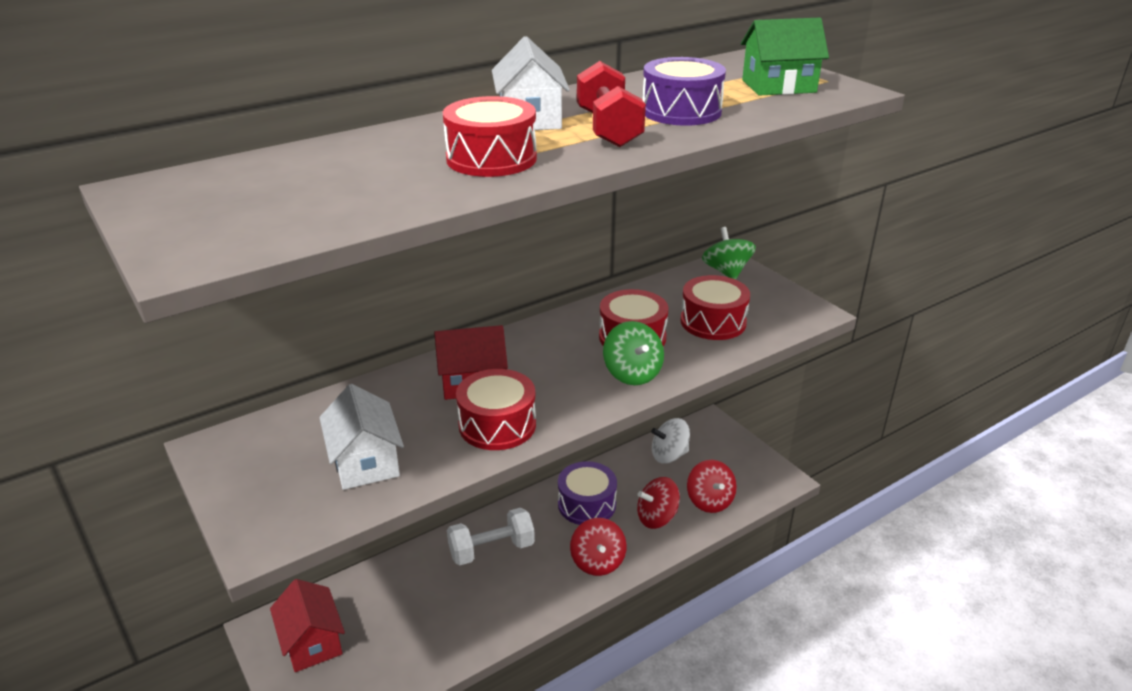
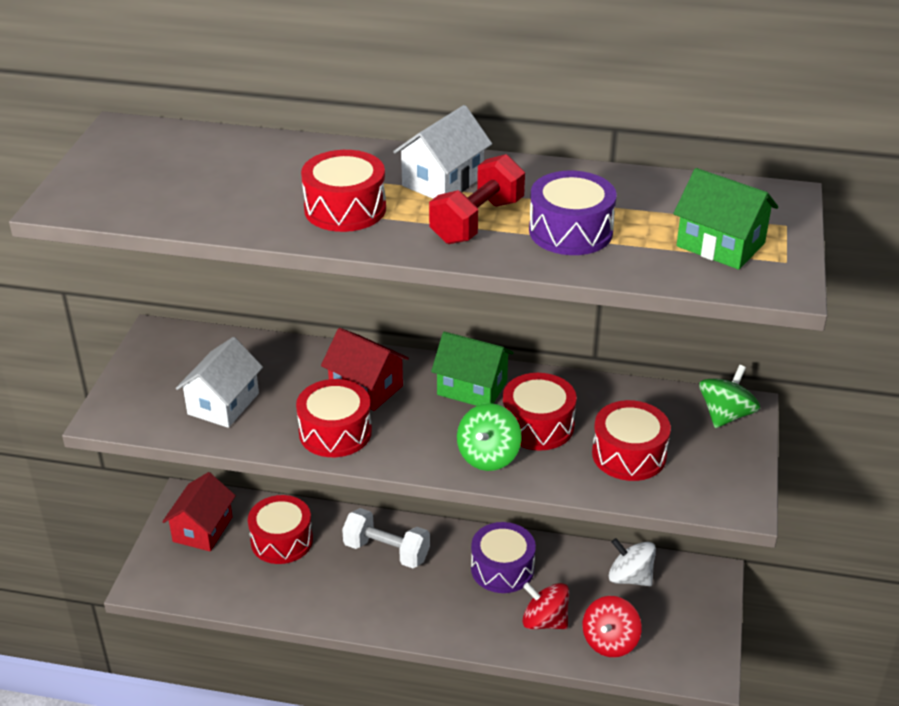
camera: 45 degrees right, 5 degrees up
(396, 601) = (281, 540): none -> red drum
(551, 340) = (472, 388): none -> green house
(597, 562) = (451, 619): red spinning top -> none

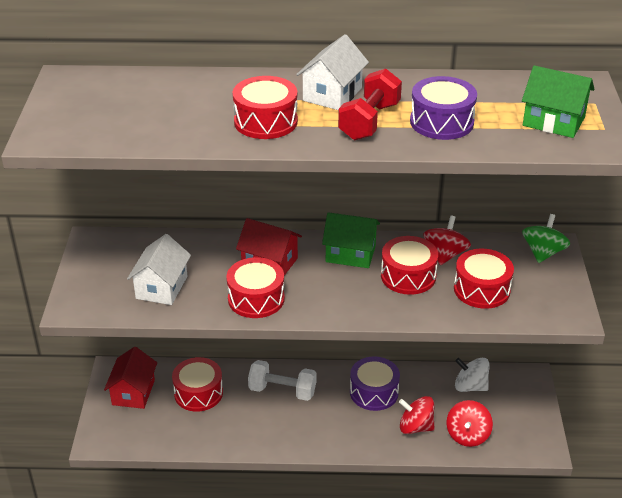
camera: 10 degrees left, 0 degrees up
(488, 456) = (378, 303): green spinning top -> none
(594, 403) = (445, 254): none -> red spinning top

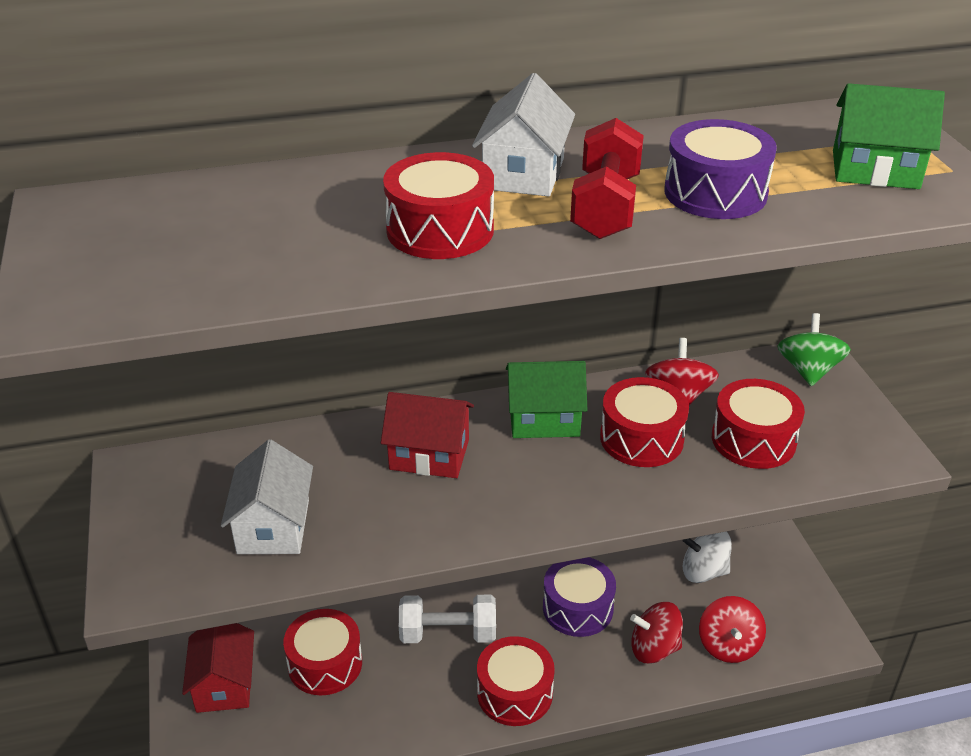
camera: 15 degrees left, 0 degrees up
(256, 299) = (431, 517): red drum -> red drum (514, 693)

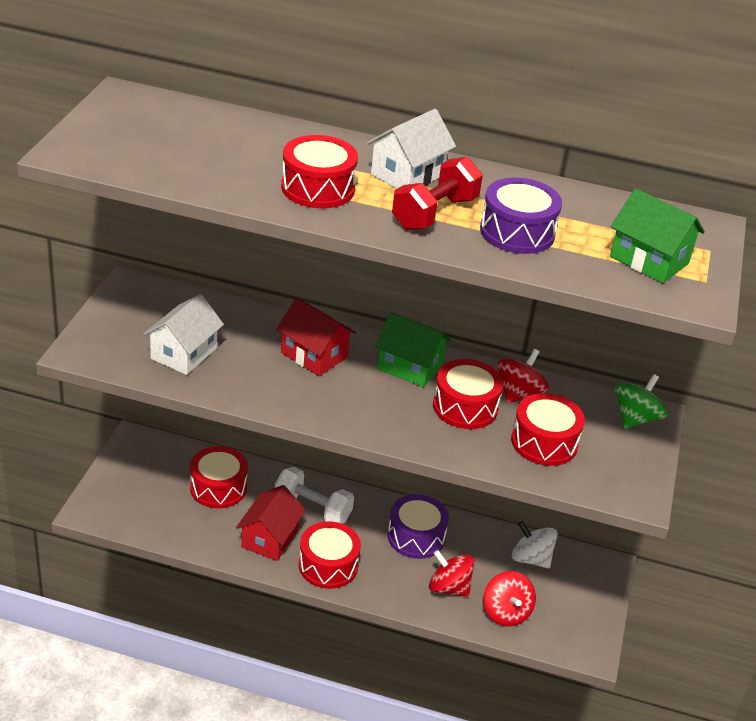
camera: 25 degrees right, 0 degrees up
(224, 684) = (147, 469): red house -> red house (270, 538)
(728, 645) = (506, 612): red spinning top -> red spinning top turned 45 degrees counterclockwise

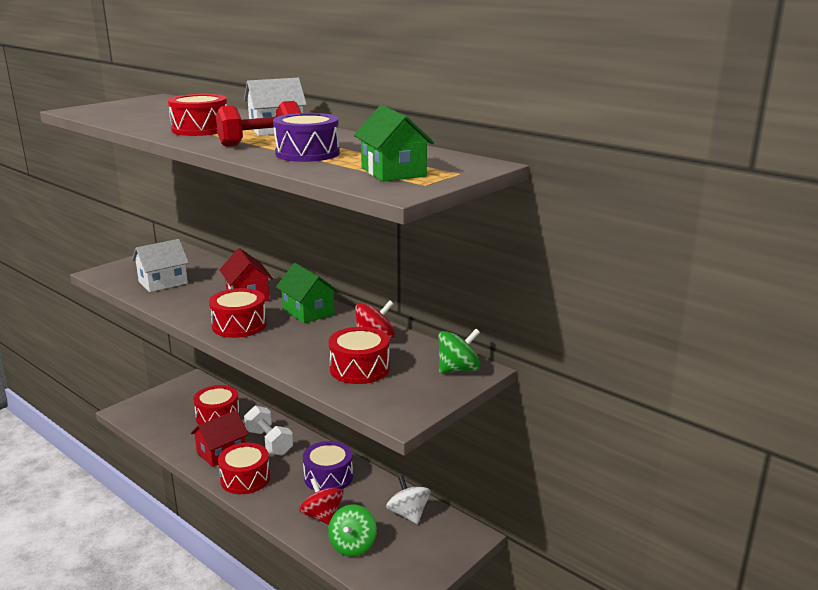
camera: 30 degrees right, 15 degrees down
(465, 407) = (321, 338): red drum -> red drum (239, 325)
(506, 612) = (353, 545): red spinning top -> green spinning top

